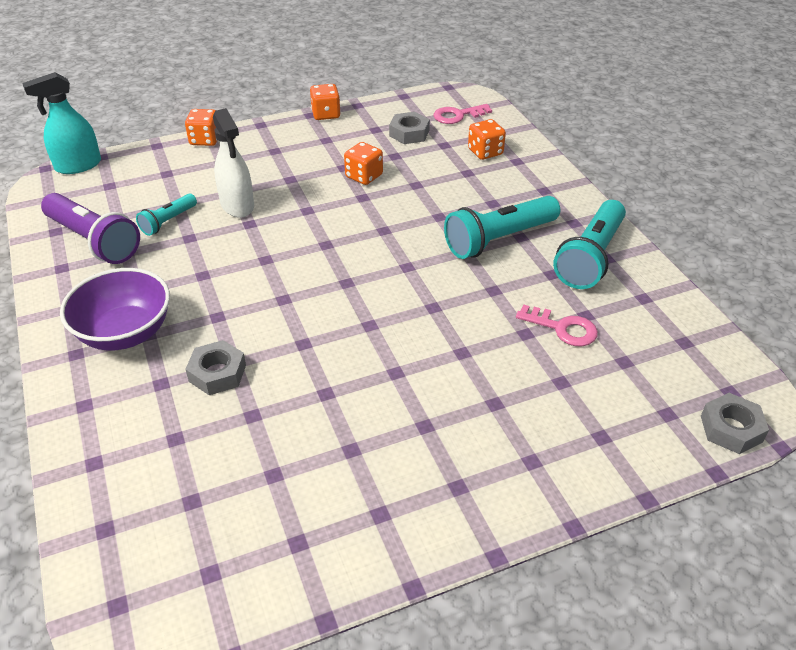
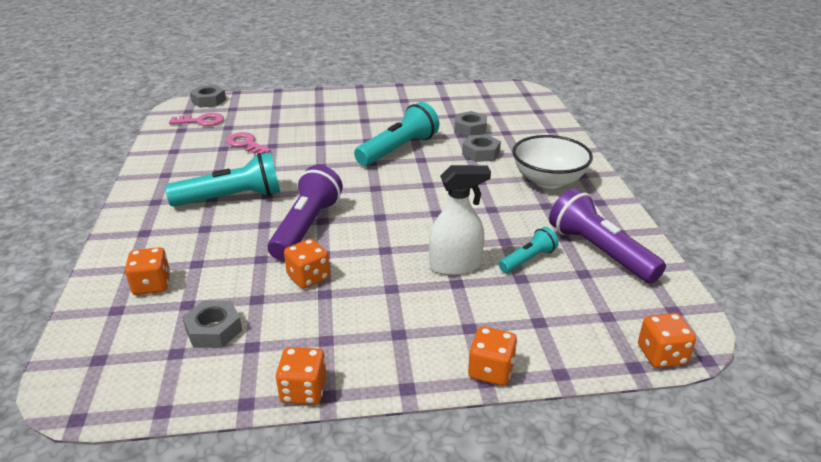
camera: 165 degrees left, 10 degrees down
(78, 165) = (661, 355): turquoise spray bottle -> orange dice
(125, 333) = (548, 180): purple bowl -> white bowl
(237, 205) = (455, 265): white spray bottle -> white spray bottle turned 90 degrees clockwise
(237, 435) = (470, 129): none -> grey nut
(395, 219) = (306, 227): none -> purple flashlight
(457, 115) = (125, 350): pink key -> pink key (201, 121)
(590, 257) = (176, 176): turquoise flashlight -> turquoise flashlight (398, 149)

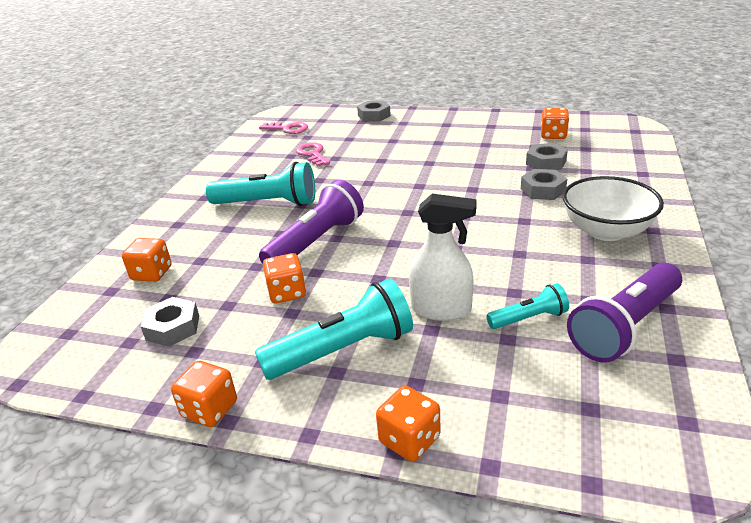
camera: 25 degrees right, 0 degrees up
(209, 101) = (305, 111): grey nut -> grey nut (374, 116)
(398, 149) = (454, 176): turquoise flashlight -> turquoise flashlight (342, 350)
(600, 252) = (625, 326): purple flashlight -> purple flashlight turned 120 degrees counterclockwise
(661, 355) = (637, 478): orange dice -> orange dice (553, 135)

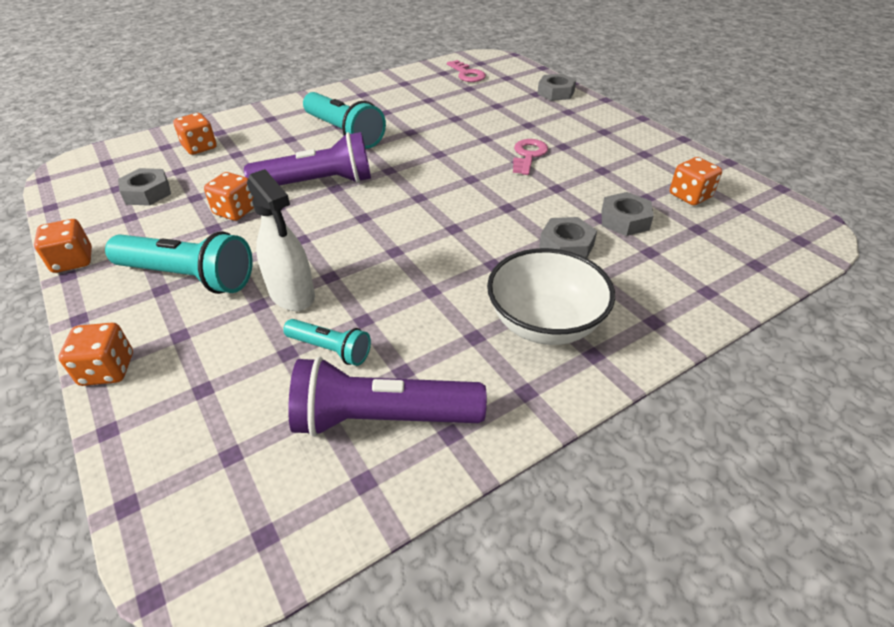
camera: 40 degrees right, 10 degrees up
(312, 154) = (445, 106): pink key -> pink key (528, 155)

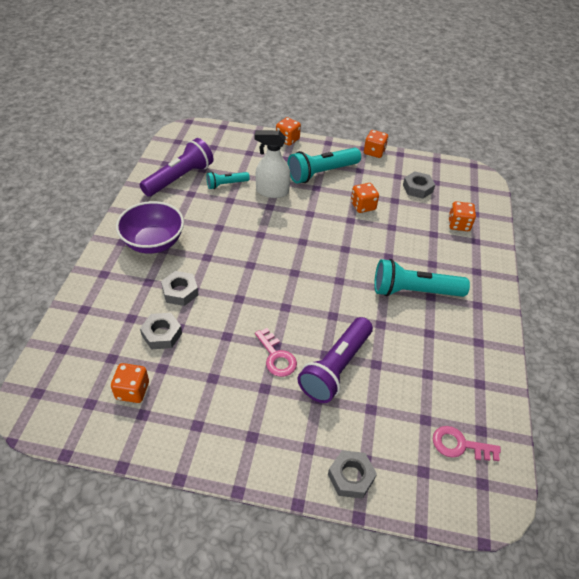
camera: 130 degrees right, 5 degrees up
(317, 183) = (358, 245): purple flashlight -> purple flashlight (336, 367)
(545, 323) = (153, 242): white bowl -> purple bowl

